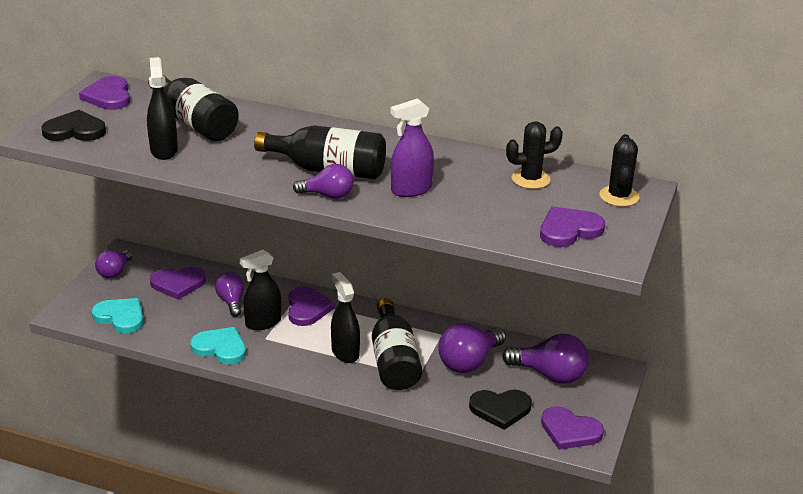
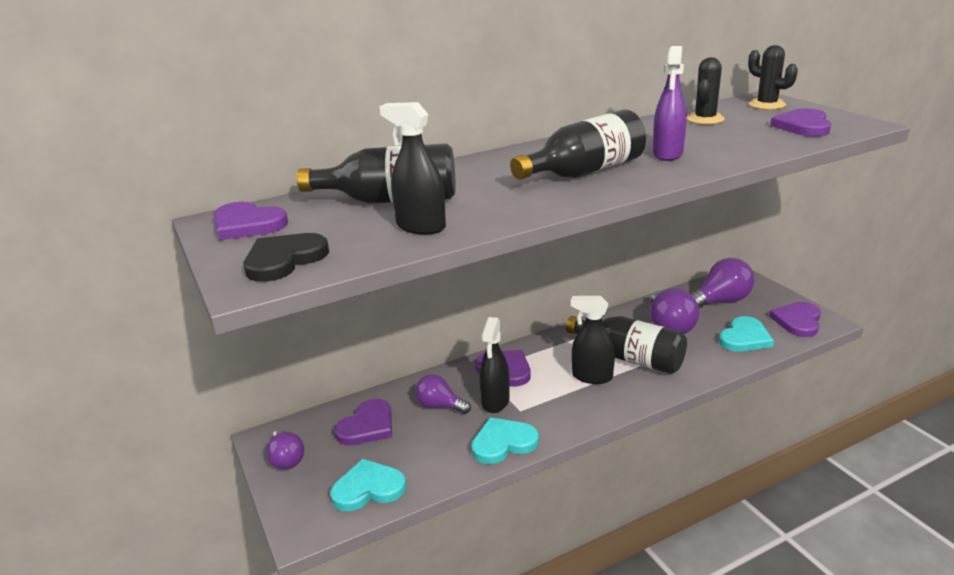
camera: 45 degrees left, 5 degrees down
(328, 195) = (633, 182): purple light bulb -> none
(500, 409) = (744, 338): black heart -> turquoise heart
(570, 431) = (797, 321): purple heart -> purple heart turned 135 degrees clockwise

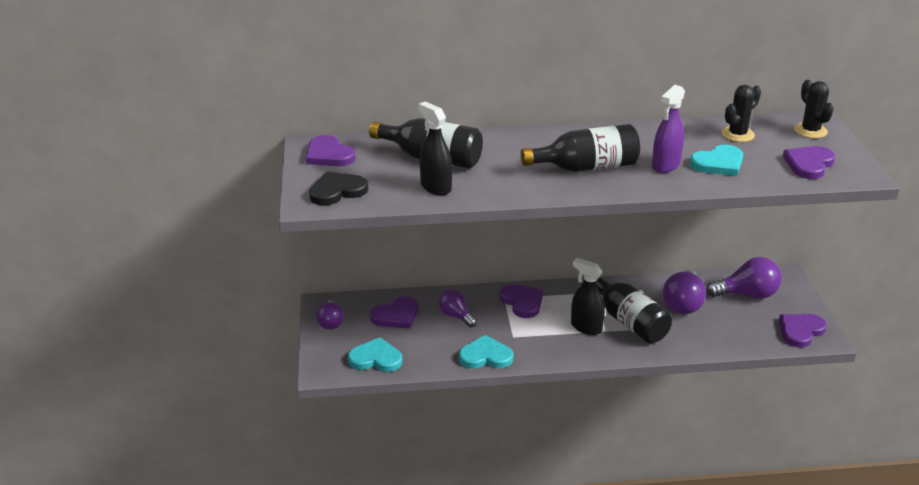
camera: 20 degrees right, 5 degrees up
(495, 401) = (499, 324): black spray bottle -> none
(744, 338) = (739, 332): turquoise heart -> turquoise heart (718, 163)

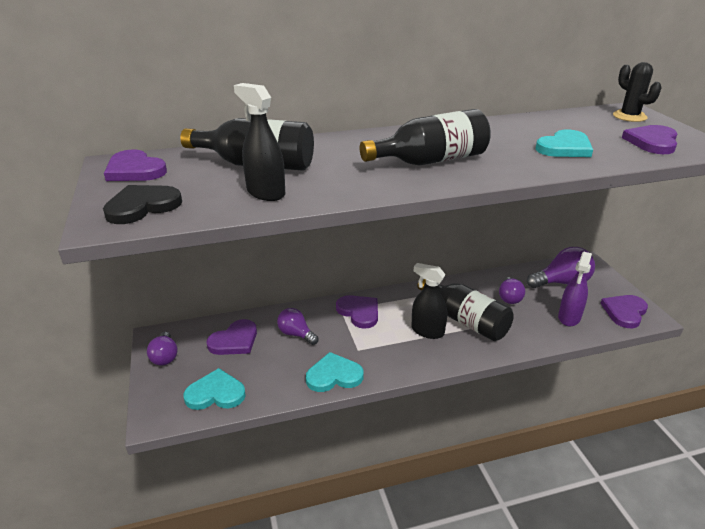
camera: 10 degrees left, 0 degrees up
(665, 165) = (513, 153): purple spray bottle -> purple spray bottle (569, 317)
(683, 304) = (509, 297): purple light bulb -> purple light bulb, size x0.63
(737, 134) = (565, 123): black cactus -> none

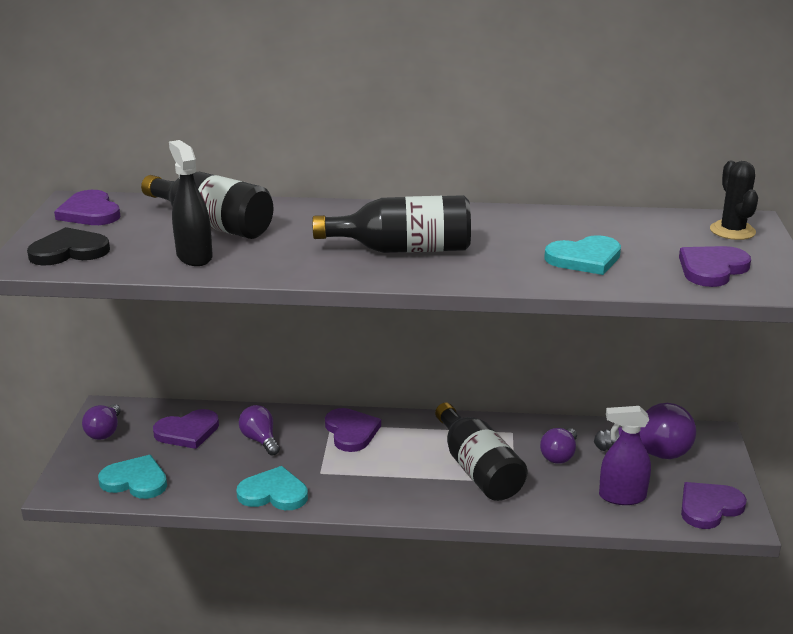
camera: 20 degrees right, 5 degrees down
(427, 331) = (419, 471): black spray bottle -> none
(569, 317) = (622, 496): purple spray bottle -> purple spray bottle turned 45 degrees clockwise

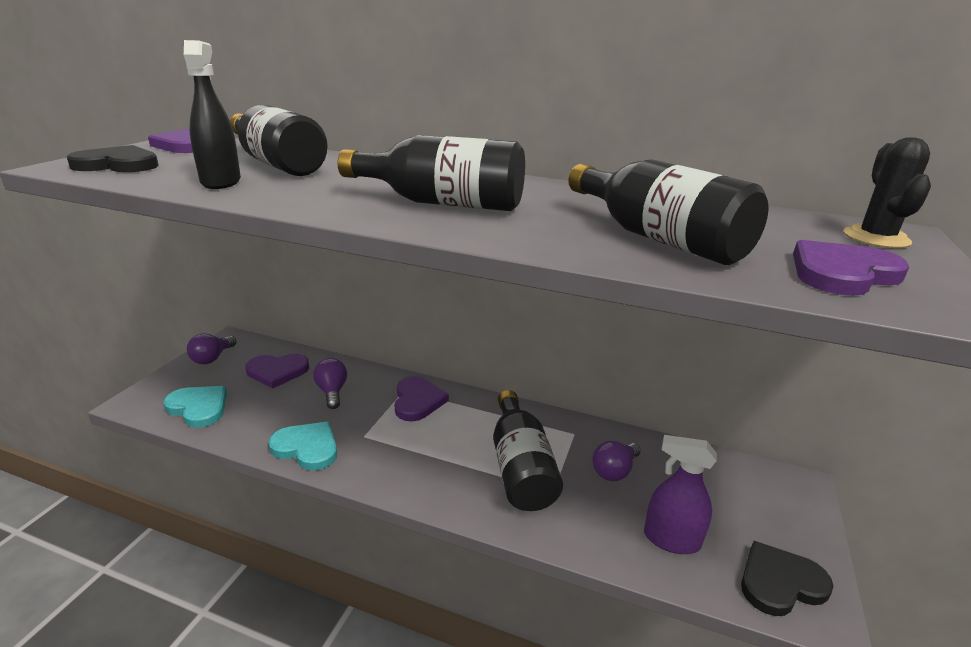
camera: 15 degrees right, 0 degrees up
(585, 258) = (658, 239): turquoise heart -> black bottle
(650, 452) = (720, 490): purple light bulb -> none
(709, 507) = (780, 582): purple heart -> black heart

